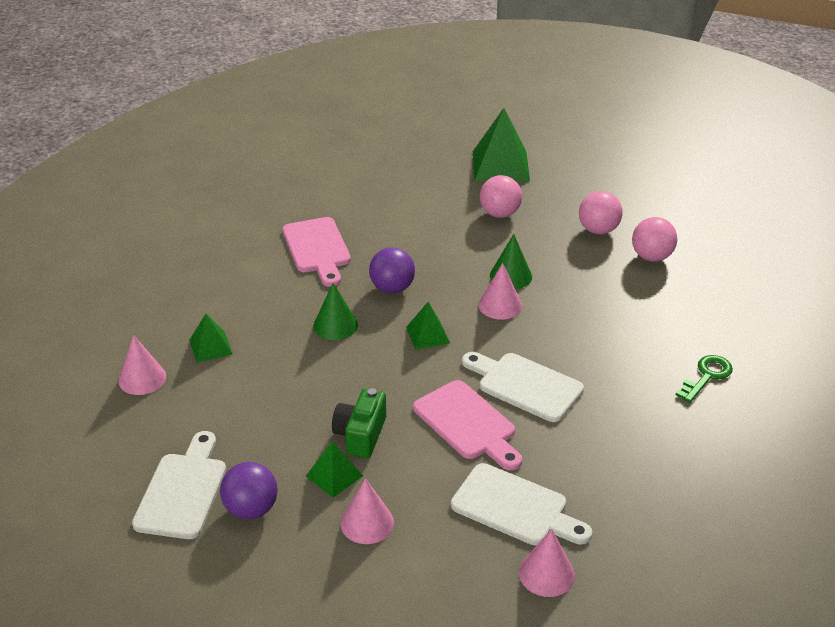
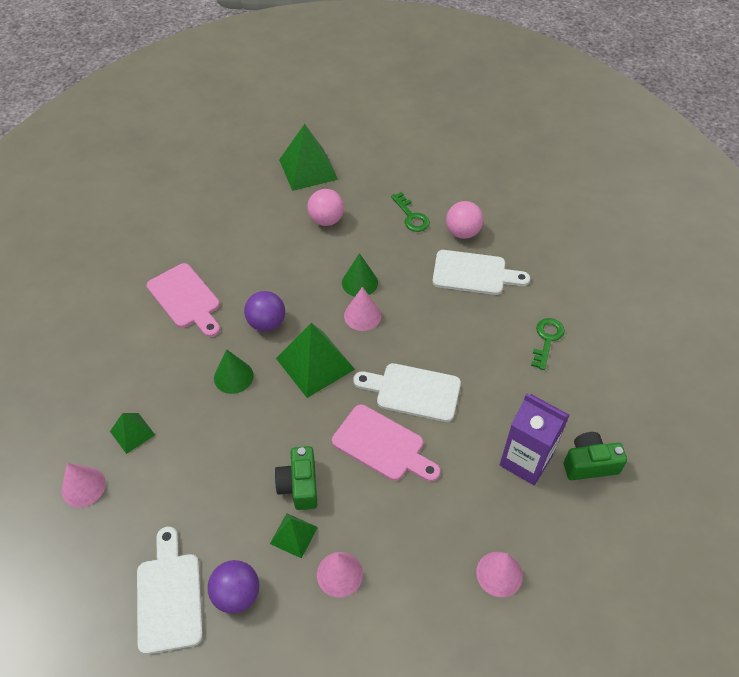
camera: 20 degrees left, 15 degrees up
(428, 335) = (315, 363): green pyramid -> green pyramid, size x1.84
(515, 507) = (451, 517): white cutting board -> white cutting board (474, 273)
(598, 230) = (411, 216): pink ball -> green key
(627, 480) = (525, 461): none -> purple carton
(704, 503) = (589, 464): none -> green camera

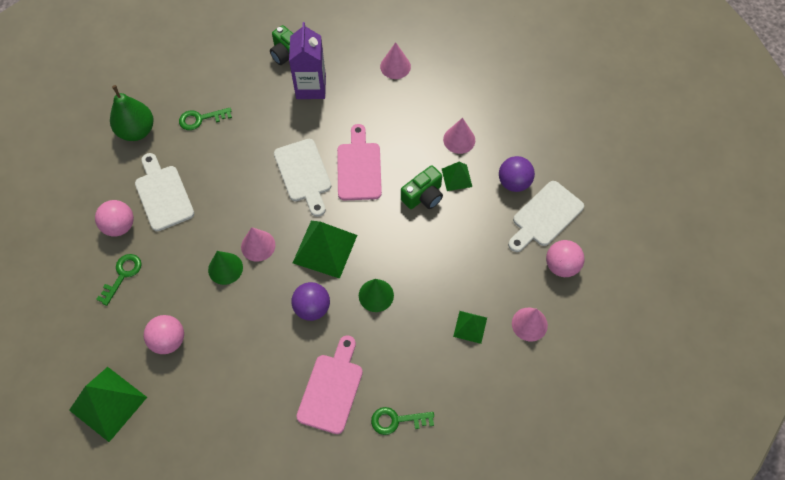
camera: 125 degrees left, 10 degrees up
(104, 566) = (561, 266): none -> pink ball
(117, 327) = (397, 420): none -> green key
(565, 285) = (137, 131): none -> green pear

